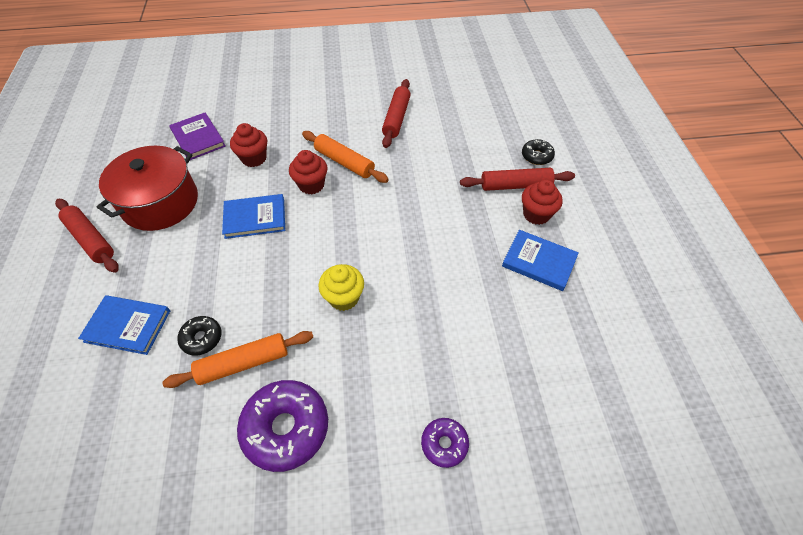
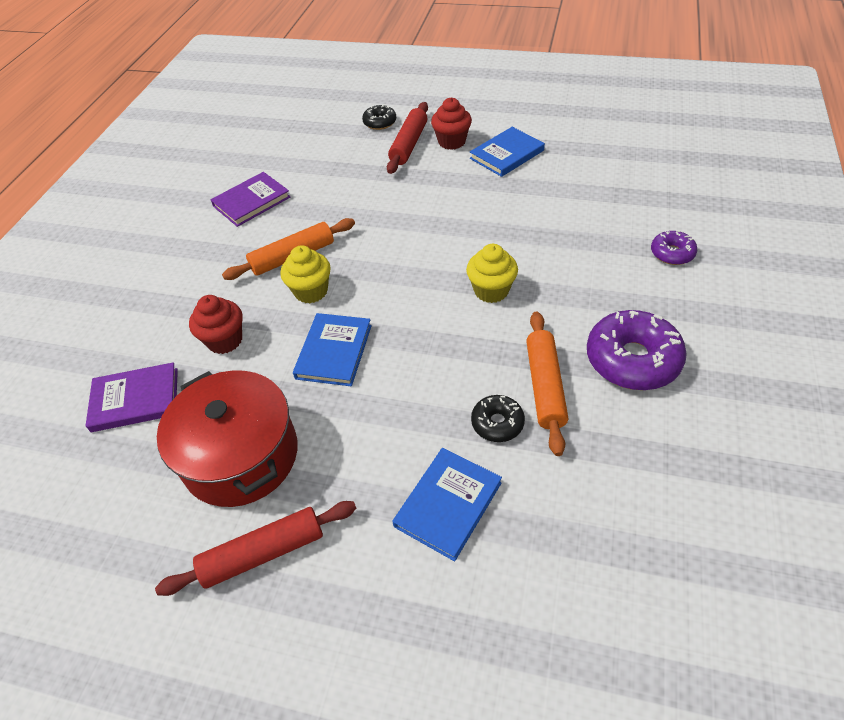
camera: 65 degrees left, 5 degrees down
(311, 185) = (311, 291): red cupcake -> yellow cupcake
(396, 118) = (251, 202): red rolling pin -> purple book

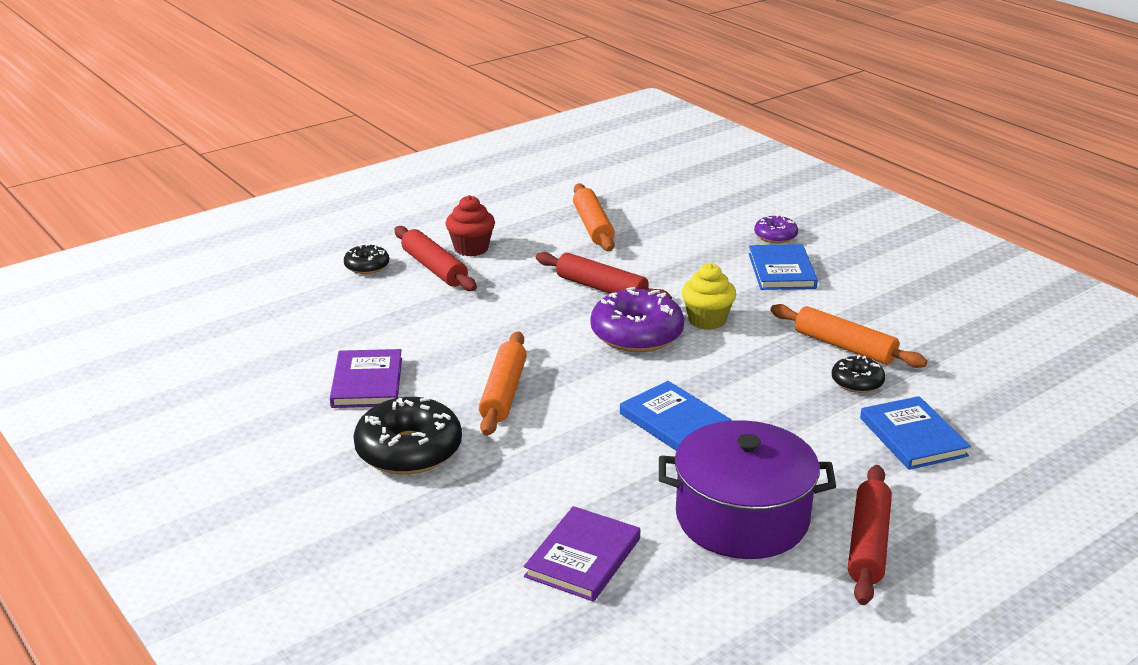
camera: 55 degrees left, 20 degrees down
(194, 259) = (409, 450): none -> black donut
(225, 340) = (571, 474): red cupcake -> none
(241, 456) = (742, 518): red pot -> purple pot
(311, 291) = (572, 402): yellow cupcake -> none
(472, 219) = (601, 288): none -> red rolling pin
(507, 154) = (539, 235): blue book -> blue book (781, 271)
(552, 167) = (593, 226): none -> orange rolling pin
(632, 359) = (862, 302): purple donut -> purple donut (636, 334)

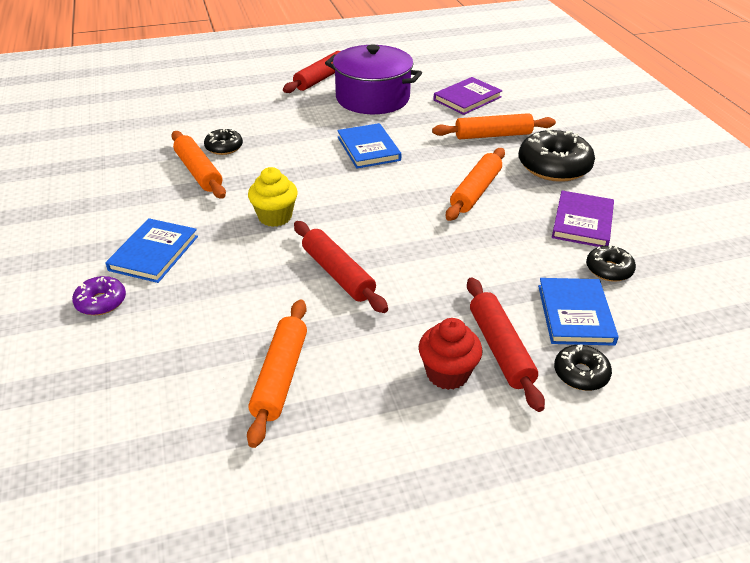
camera: 160 degrees left, 10 degrees up
(339, 341) = (609, 270): none -> black donut
(510, 485) = (493, 135): none -> orange rolling pin
(636, 334) = (343, 217): purple donut -> none
(913, 437) = (235, 113): blue book -> blue book (575, 314)

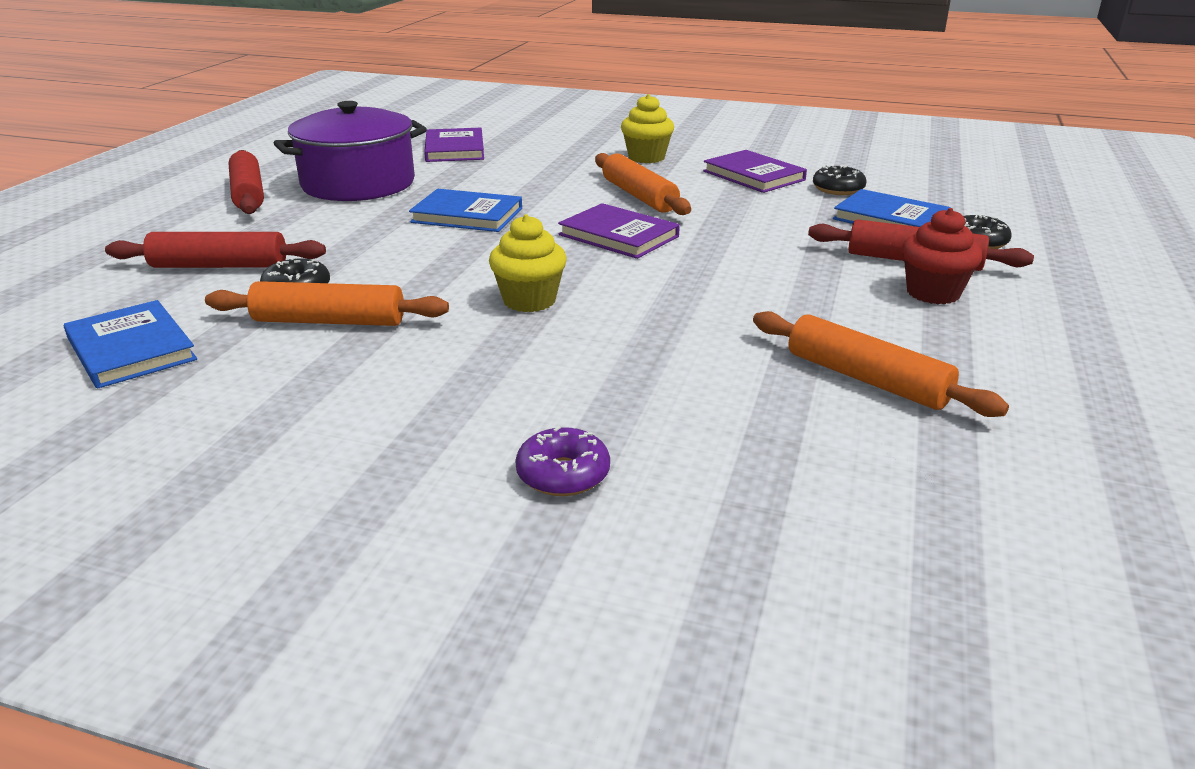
camera: 55 degrees left, 10 degrees down
(154, 253) = (492, 402): blue book -> blue book (131, 349)
(337, 274) = (702, 297): red rolling pin -> red rolling pin (219, 266)
(398, 209) = (618, 236): none -> purple book
(493, 135) = (547, 161): orange rolling pin -> none
(554, 166) = (646, 157): black donut -> yellow cupcake

